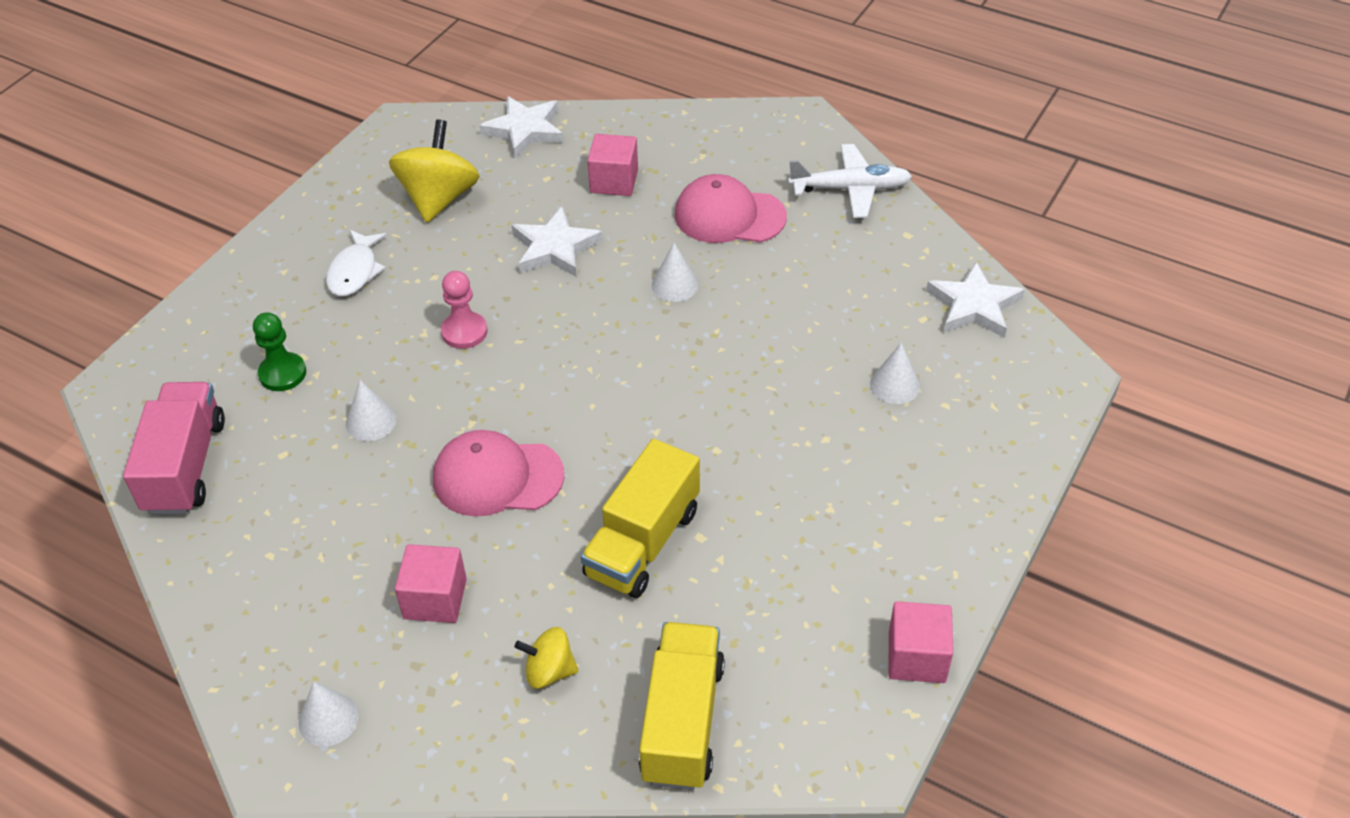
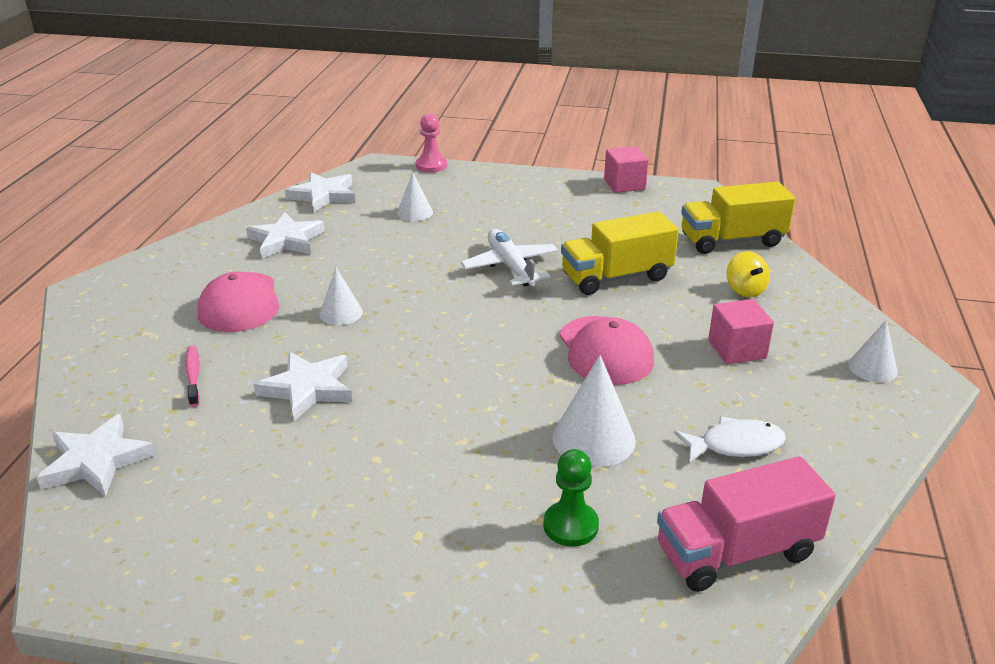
camera: 110 degrees left, 15 degrees down
(355, 271) = (388, 525): white fish -> white fish (735, 445)
(371, 421) = (593, 439): white cone -> white cone, size x1.61
(439, 198) = (239, 495): yellow spinning top -> none
(464, 332) = (449, 414): pink pawn -> pink pawn (431, 166)
(614, 181) = (193, 375): pink cube -> pink toothbrush
(642, 542) = (616, 277): yellow truck -> yellow truck turned 150 degrees clockwise
(850, 189) = (193, 254): white plane -> white plane (510, 267)
(857, 261) = (286, 240): none -> white star

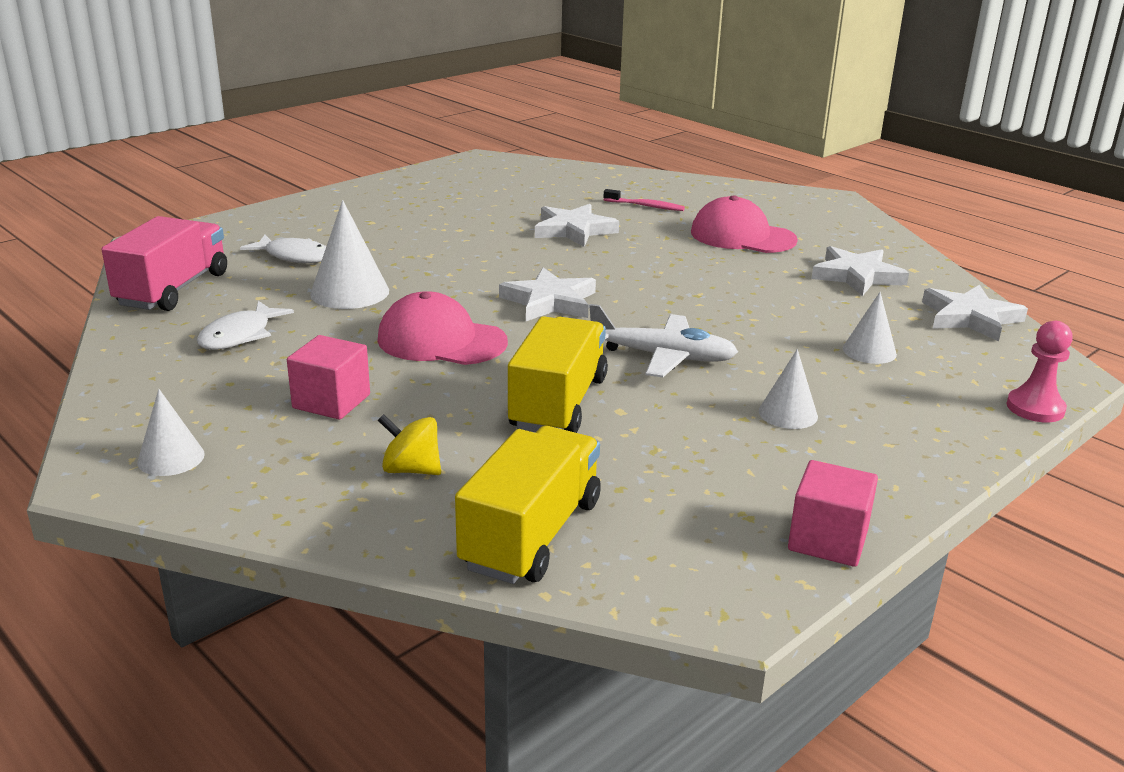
camera: 125 degrees right, 5 degrees down
(97, 461) = (583, 174): white star -> white star (550, 301)
(341, 313) = (672, 263): white cone -> white cone (788, 413)
(570, 526) = (294, 256): green pawn -> white fish

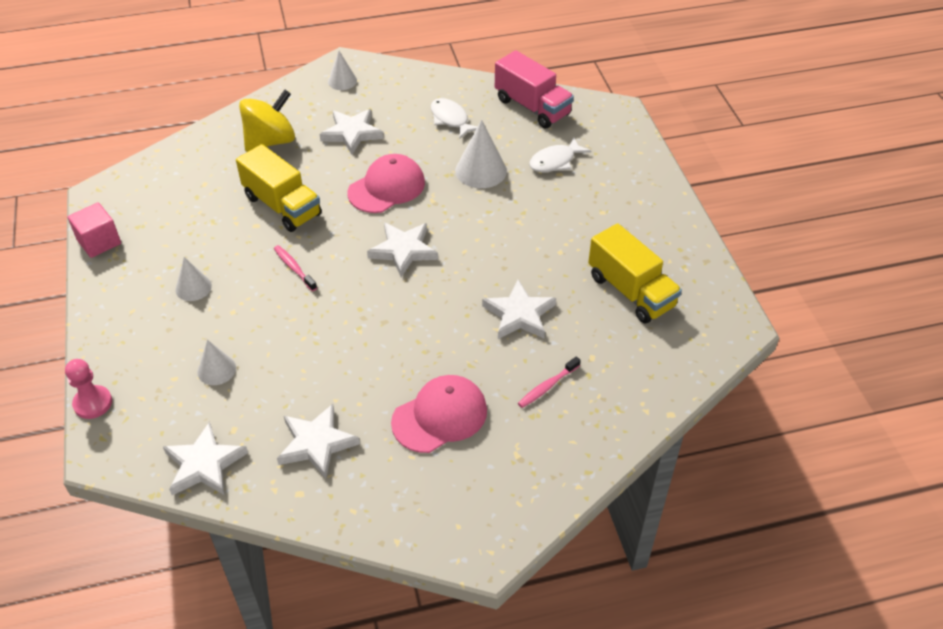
camera: 120 degrees right, 20 degrees up
(331, 401) = (352, 133): pink cube -> white star
(411, 469) = (270, 141): yellow spinning top -> yellow spinning top, size x1.82
(532, 534) = (193, 159): yellow truck -> yellow truck (631, 291)
(662, 356) = (294, 268): white plane -> pink toothbrush

